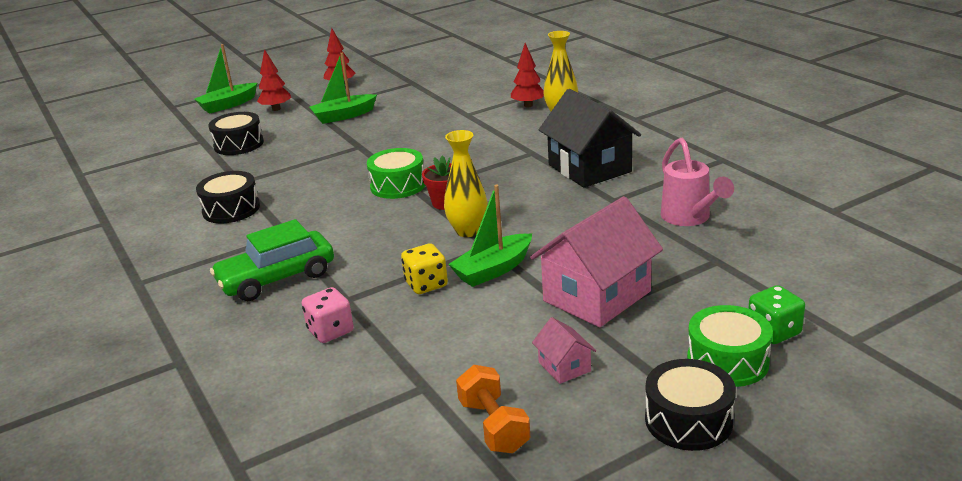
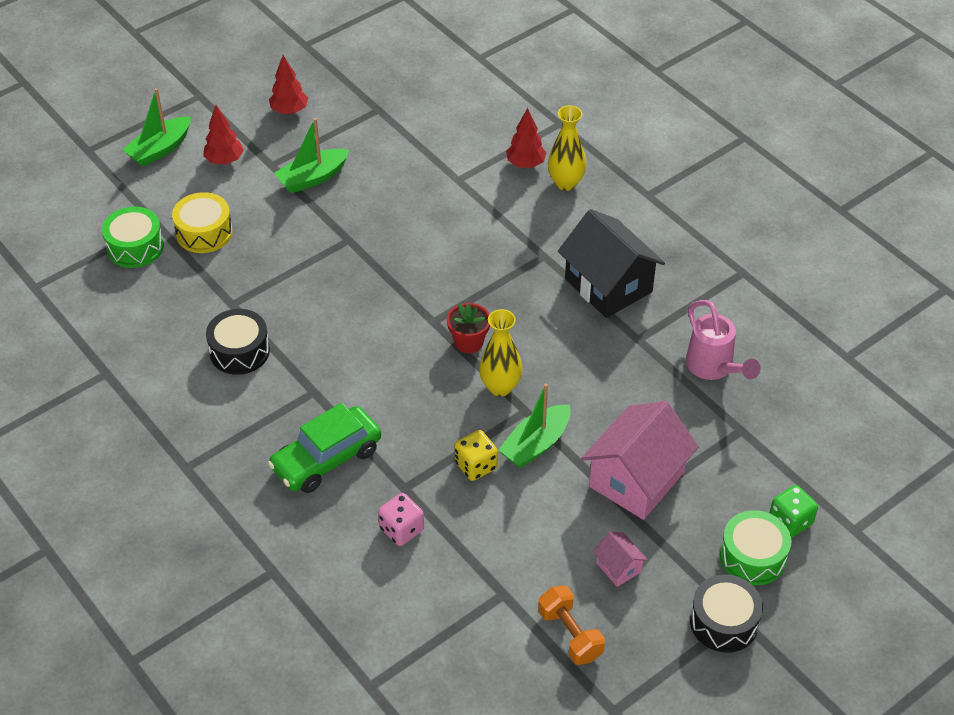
camera: 10 degrees left, 20 degrees up
(238, 144) = (204, 232): black drum -> yellow drum
(398, 185) = (410, 312): green drum -> green drum (135, 247)

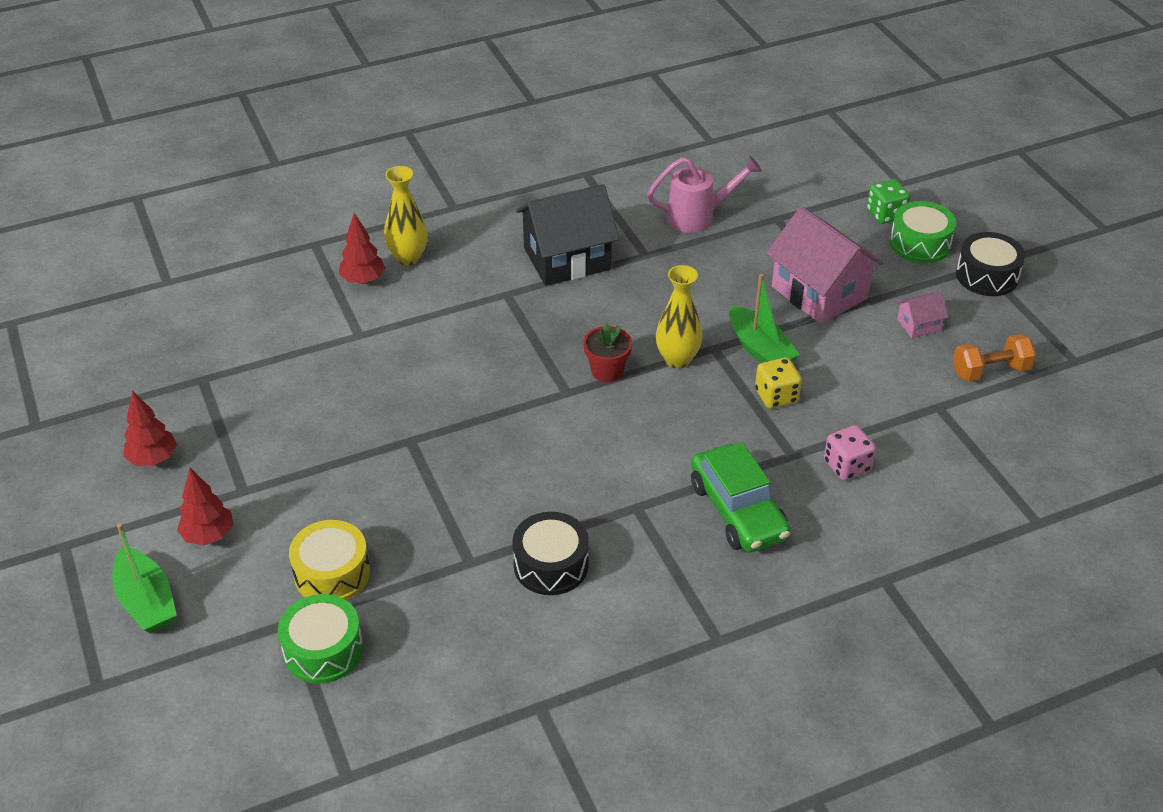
camera: 75 degrees left, 5 degrees down
(312, 178) = (289, 456): green boat -> none

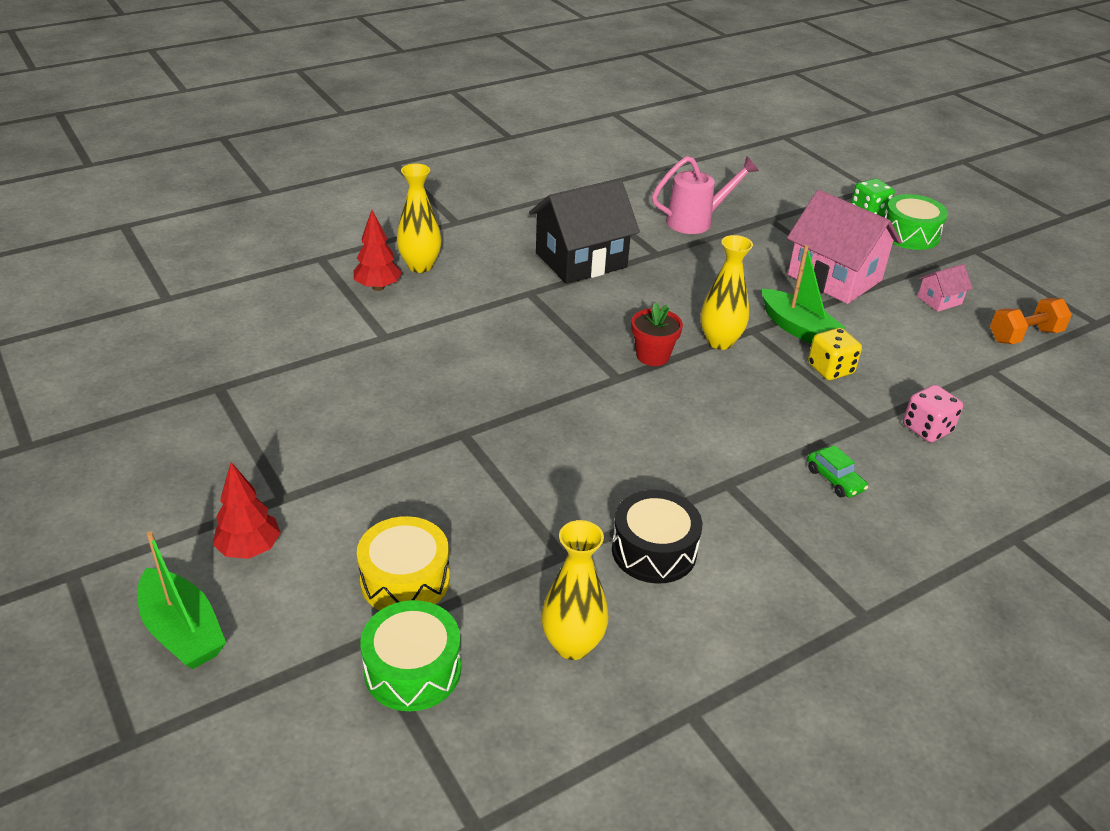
camera: 10 degrees left, 5 degrees down
(153, 459) = (172, 471): red tree -> none
(458, 641) = (572, 645): none -> yellow vase
(738, 511) = (835, 479): green car -> green car, size x0.46
(987, 276) = (982, 257): black drum -> none

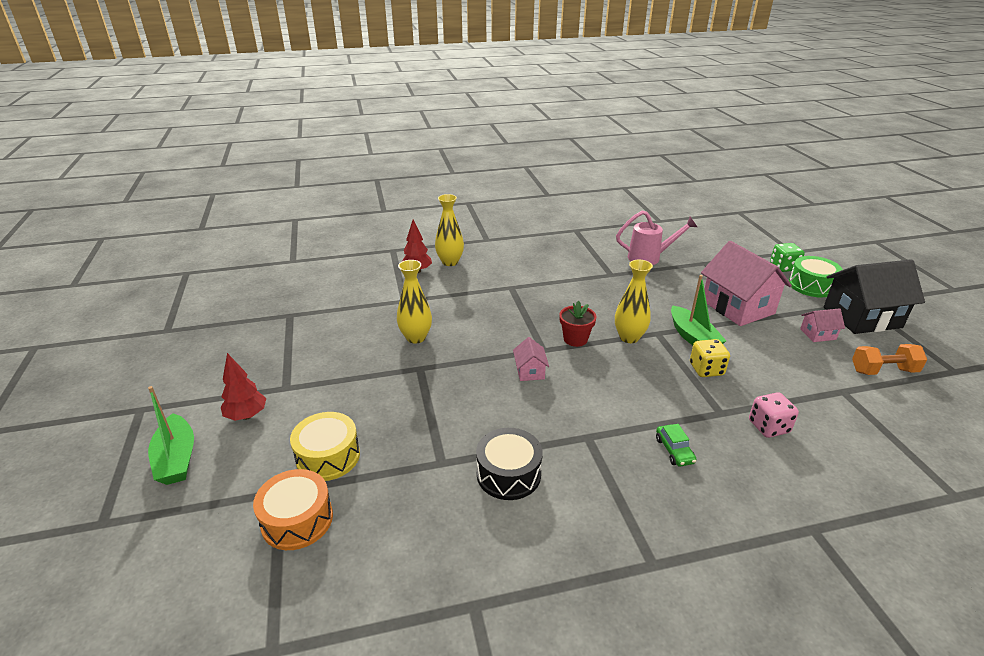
camera: 20 degrees right, 5 degrees down
(412, 670) = (297, 520): green drum -> orange drum
(572, 645) = (414, 529): yellow vase -> yellow vase (416, 337)
(581, 260) = (556, 272): black house -> black house (862, 317)
(615, 411) = (530, 371): none -> pink house

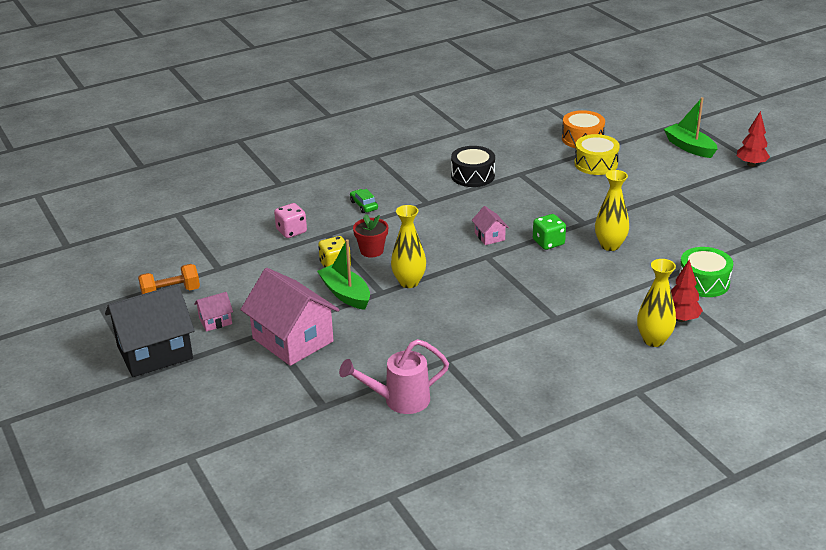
camera: 165 degrees right, 0 degrees up
(246, 416) = (678, 172): red tree -> red tree (751, 164)
(575, 339) = (460, 271): red flower pot -> red flower pot (371, 251)
(783, 267) = (215, 419): green dice -> green dice (548, 242)
(811, 285) = (191, 391): green drum -> green drum (703, 282)

